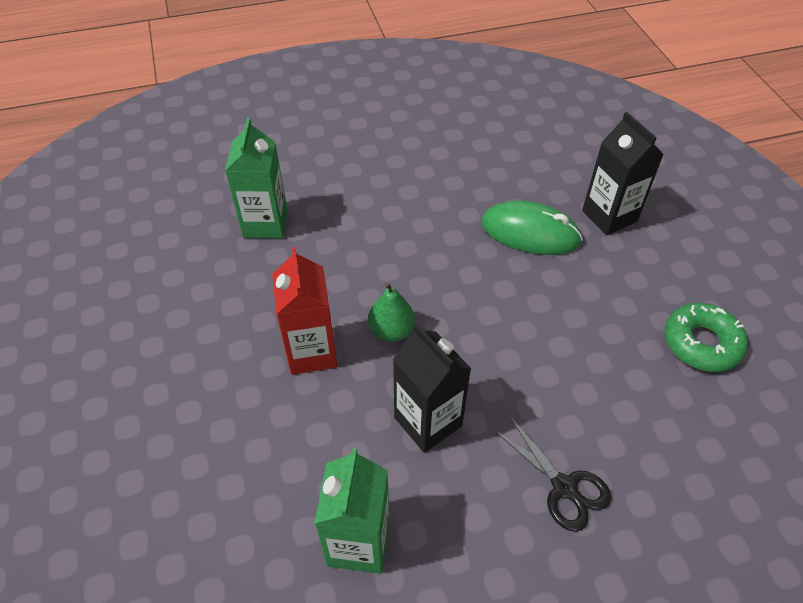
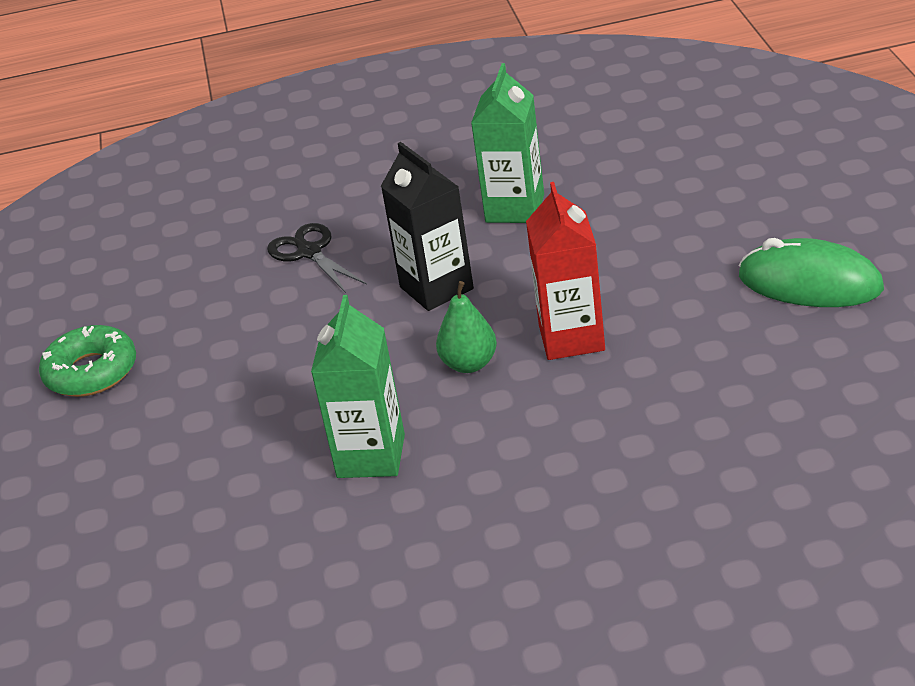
camera: 170 degrees left, 15 degrees down
(265, 224) = (662, 490): green carton -> green carton (371, 456)
(530, 232) = (244, 493): green mouse -> green mouse (810, 283)
(609, 216) = (110, 523): black carton -> none

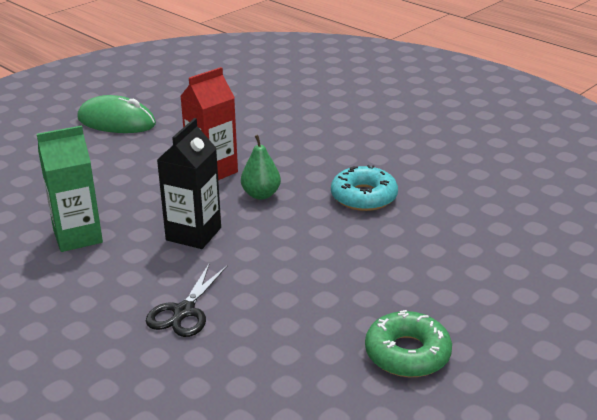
camera: 130 degrees left, 5 degrees down
(371, 456) = (363, 197): green carton -> turquoise donut
(810, 283) = (116, 121): green mouse -> green mouse turned 60 degrees counterclockwise

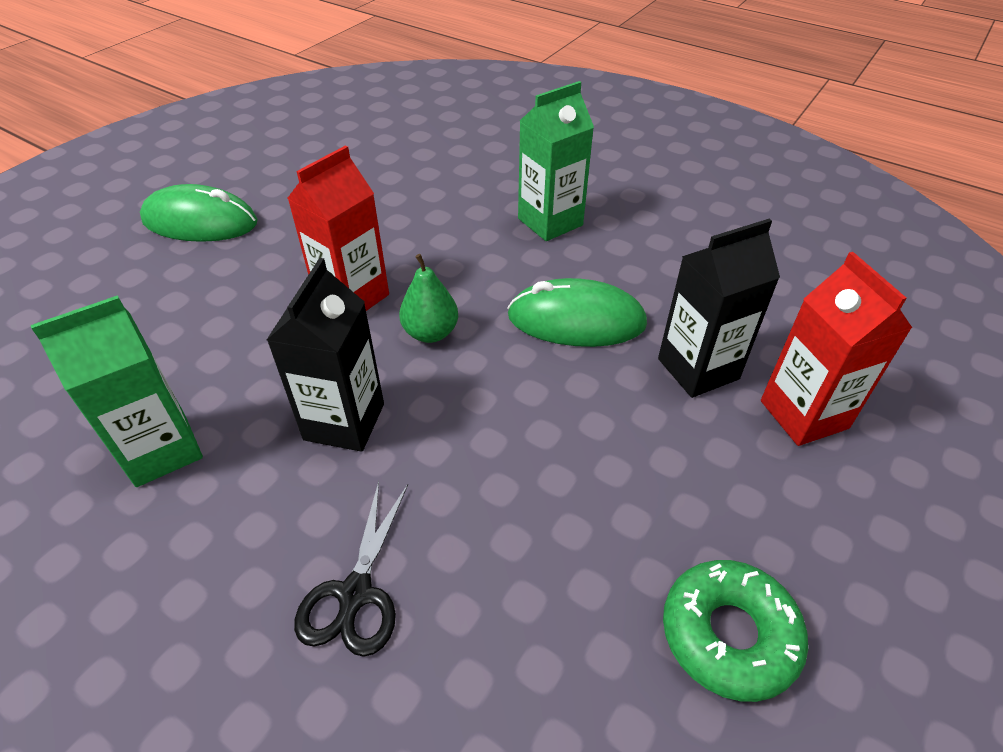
camera: 10 degrees left, 15 degrees up
(363, 140) = (550, 222): none -> green carton
(363, 197) = (576, 320): turquoise donut -> green mouse
(440, 229) = (698, 369): none -> black carton
(504, 259) = (804, 414): none -> red carton

